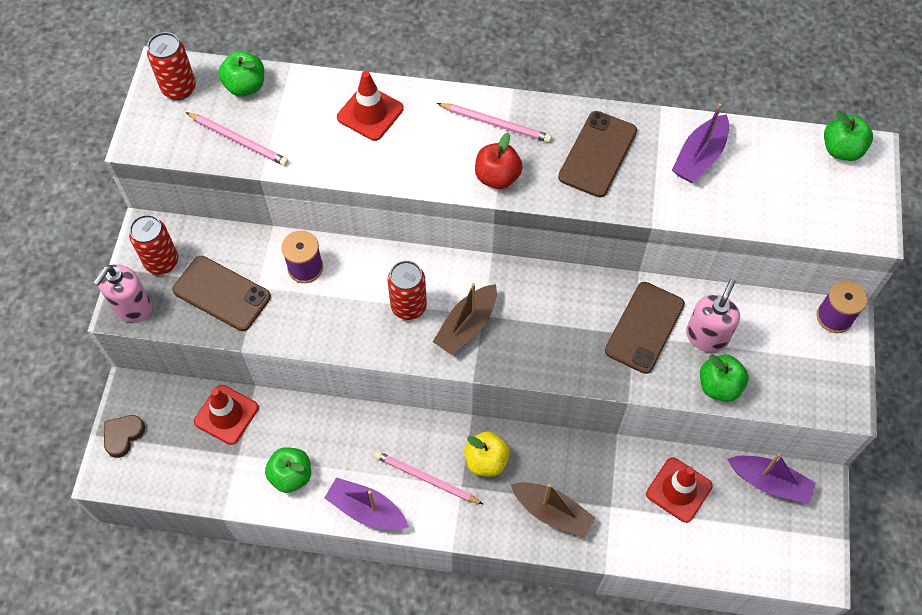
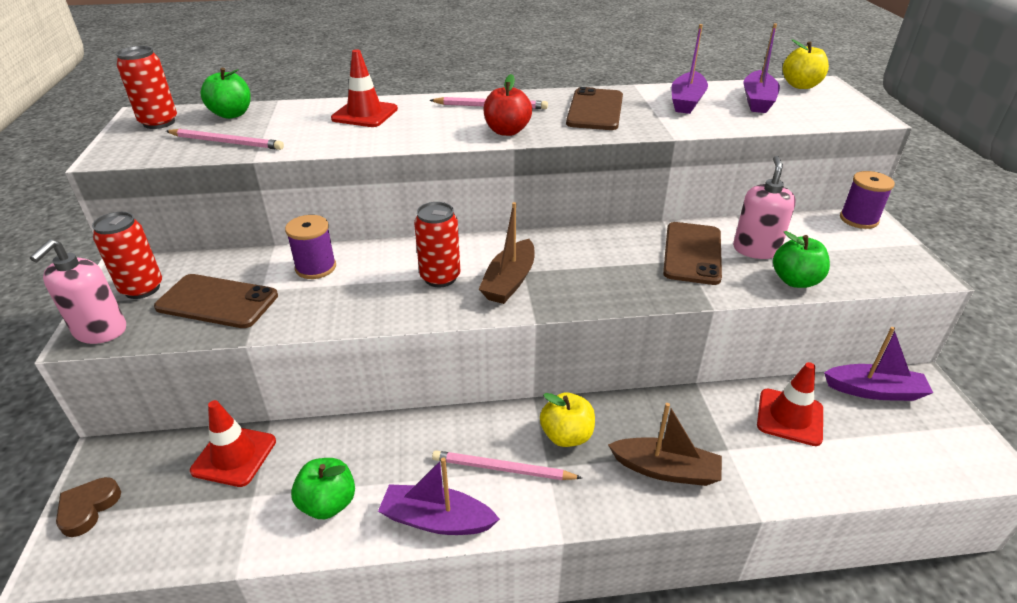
camera: 15 degrees left, 25 degrees down
(775, 172) = (757, 100): none -> purple boat
(841, 149) = (800, 86): green apple -> yellow apple

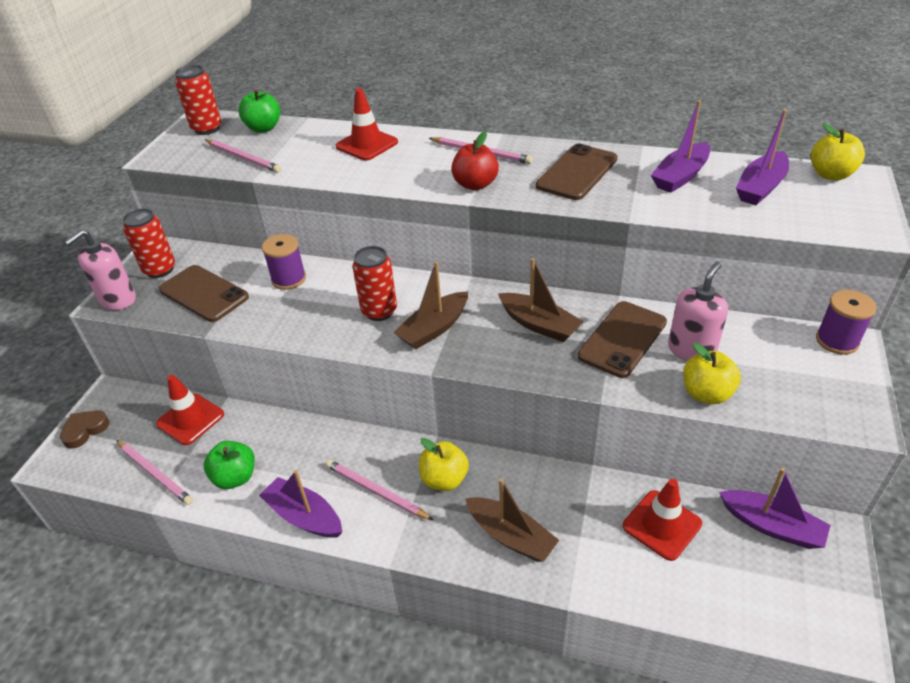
camera: 25 degrees right, 5 degrees up
(217, 530) = (155, 473): none -> pink pencil
(609, 257) = (539, 325): none -> brown boat
(795, 281) = (706, 393): green apple -> yellow apple

